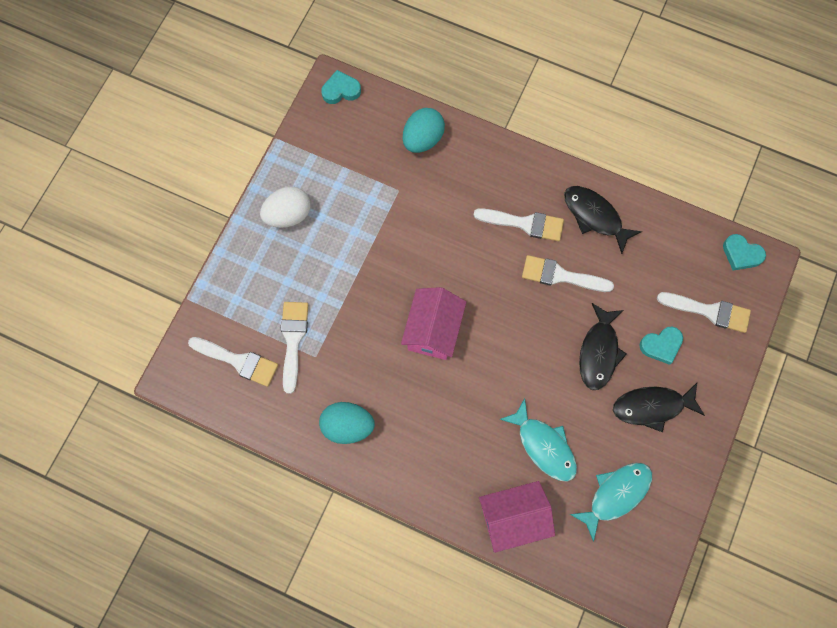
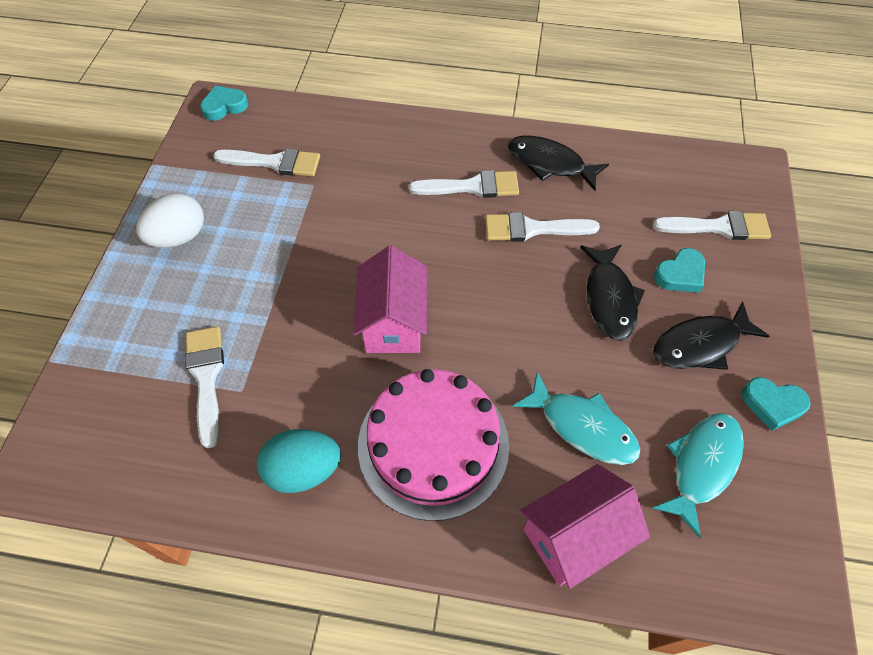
camera: 15 degrees left, 15 degrees down
(238, 361) = (130, 422): white brush -> white brush (274, 162)
(423, 139) = (330, 132): turquoise egg -> none
(438, 431) = (433, 444): none -> pink cake
(741, 254) = (725, 165): turquoise heart -> turquoise heart (772, 404)

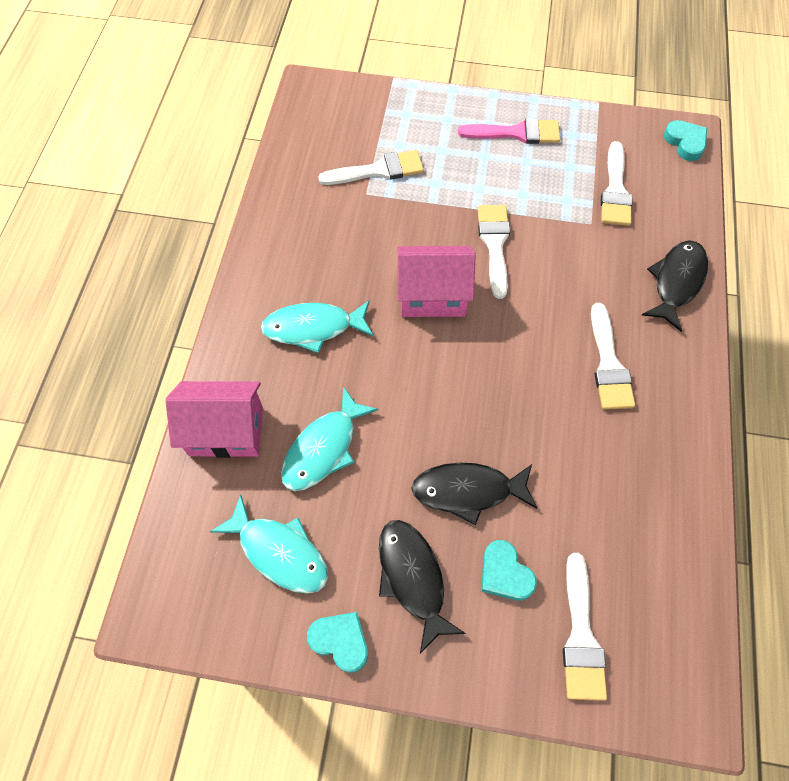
camera: 90 degrees right, 5 degrees up
(179, 237) = (516, 133): white egg -> pink brush
(304, 470) = (297, 240): turquoise egg -> none
(433, 444) = (313, 328): pink cake -> turquoise fish
(532, 229) = (555, 421): white brush -> white brush (494, 244)
(550, 163) = (657, 447): black fish -> black fish (676, 282)
(574, 536) = (226, 431): pink house -> pink house turned 60 degrees counterclockwise
(772, 404) = (340, 641): turquoise heart -> turquoise heart turned 105 degrees clockwise

